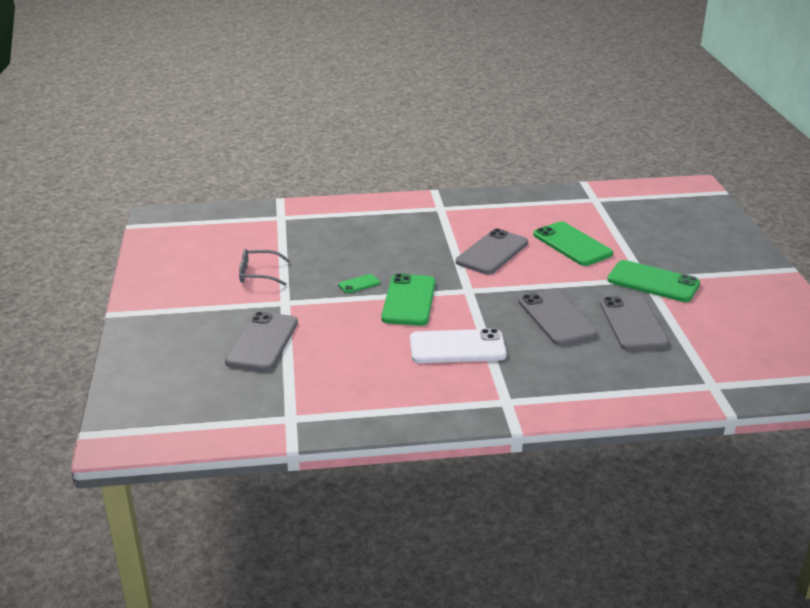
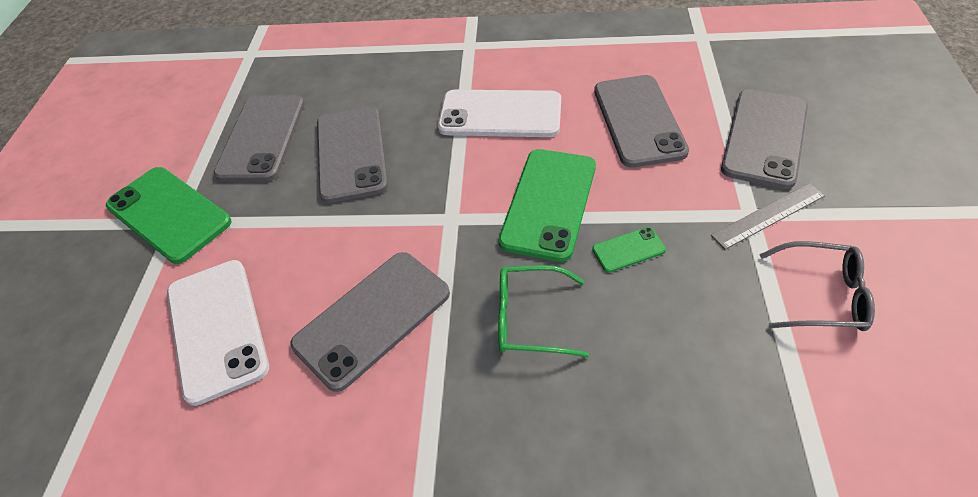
camera: 165 degrees left, 20 degrees up
(274, 302) = (768, 215): none -> grey ruler
(351, 348) = (638, 120): none -> grey phone
(409, 257) = (530, 318): none -> green glasses
(572, 244) = (217, 329): green phone -> white phone

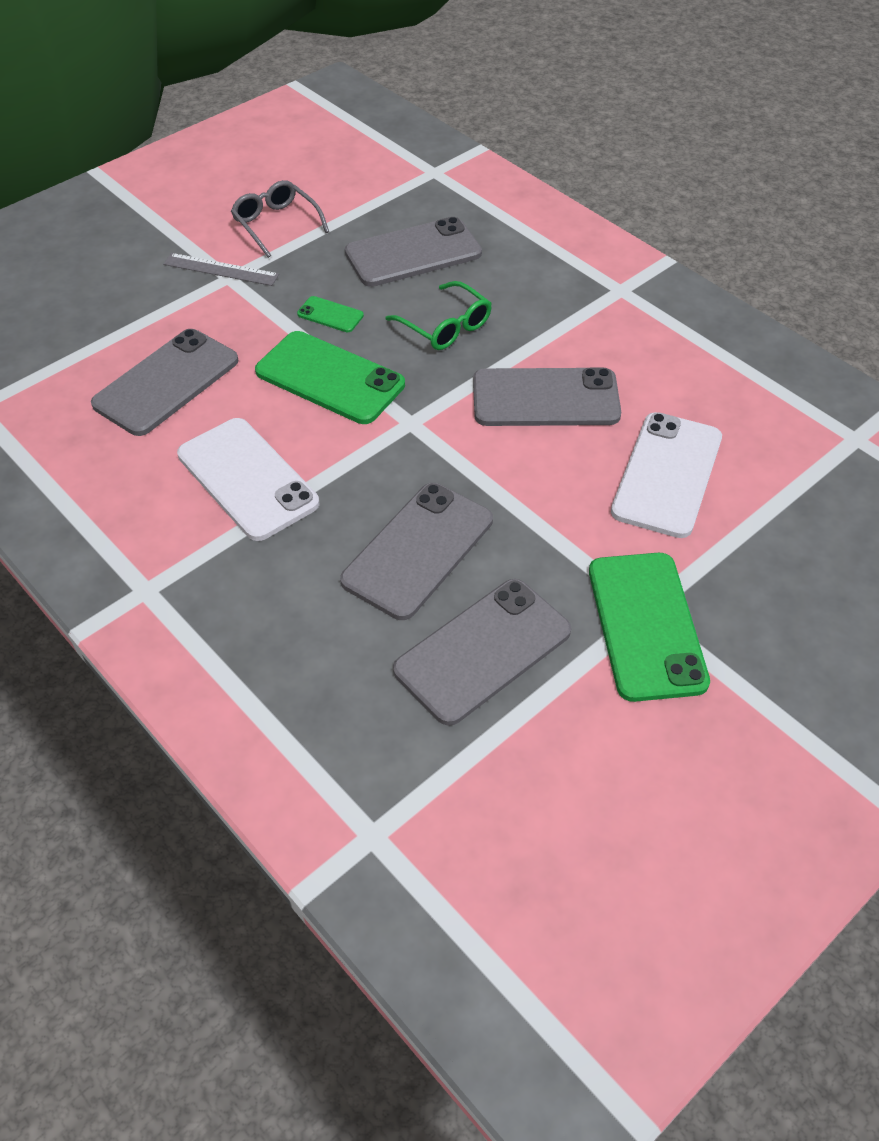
camera: 140 degrees left, 0 degrees up
(549, 203) = (330, 378): green phone -> green phone turned 60 degrees clockwise
(764, 138) = (123, 304): grey phone -> grey phone (413, 253)

